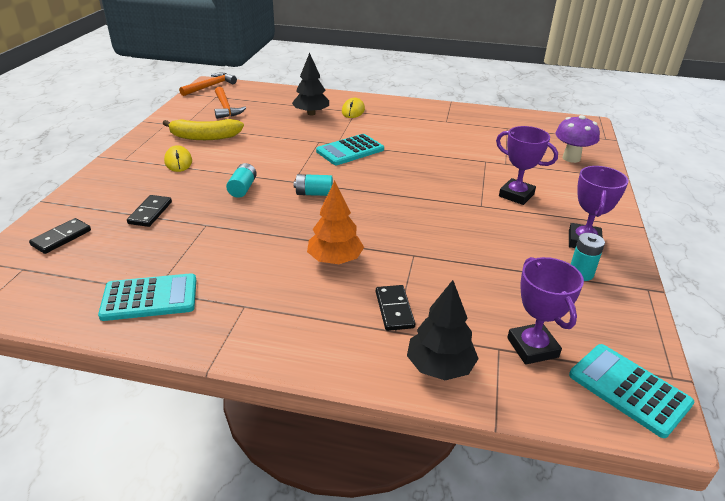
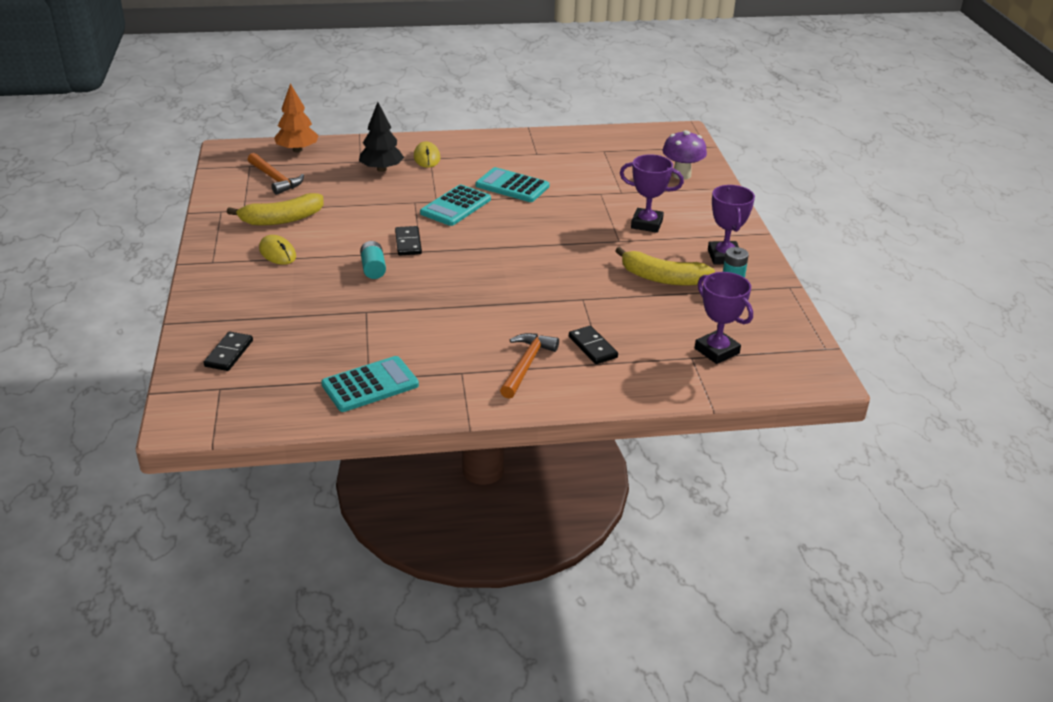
camera: 20 degrees left, 0 degrees up
(150, 213) = (298, 311): black domino -> black domino (408, 243)
(210, 86) = (230, 153): orange hammer -> orange hammer (526, 365)
(314, 193) = (451, 260): turquoise battery -> none
(335, 260) = (515, 318): orange tree -> orange tree (297, 150)
(440, 367) = (653, 380): black tree -> none
(507, 250) = (662, 278): none -> yellow banana
(629, 389) = (797, 363): turquoise calculator -> turquoise calculator (512, 186)

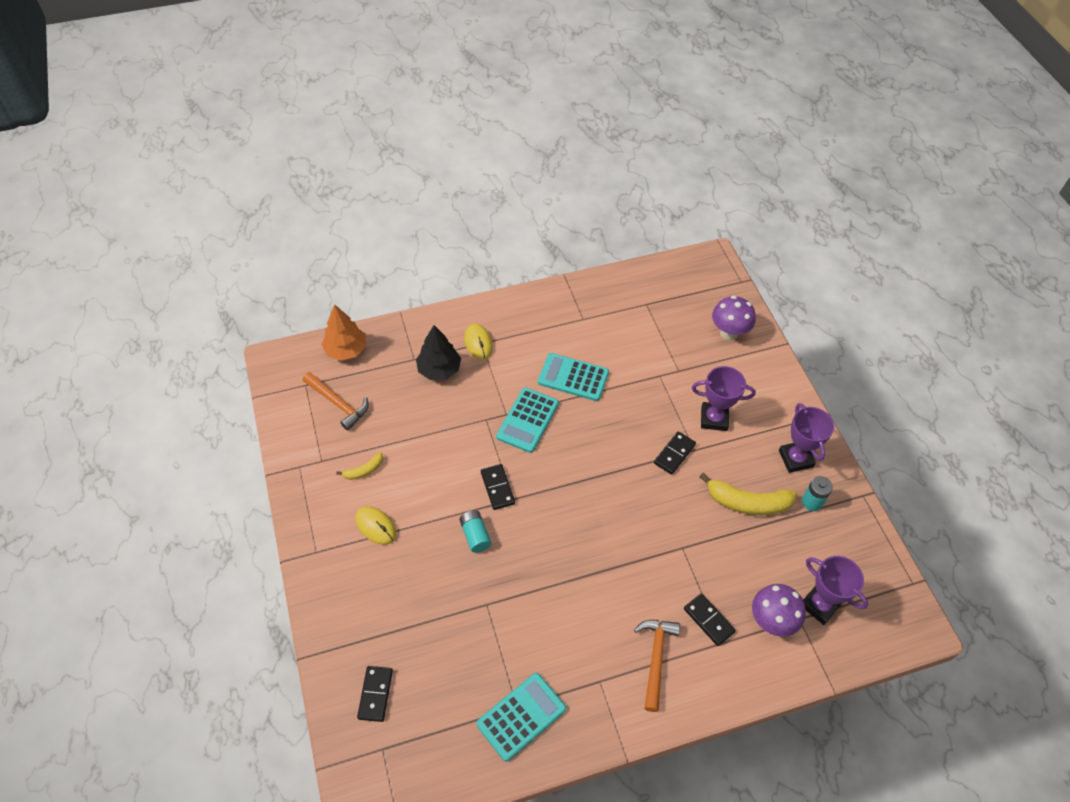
camera: 10 degrees left, 20 degrees up
(282, 219) = (364, 470): yellow banana -> yellow banana, size x0.52
(597, 241) = (674, 454): none -> black domino
(660, 355) = (771, 621): none -> purple mushroom

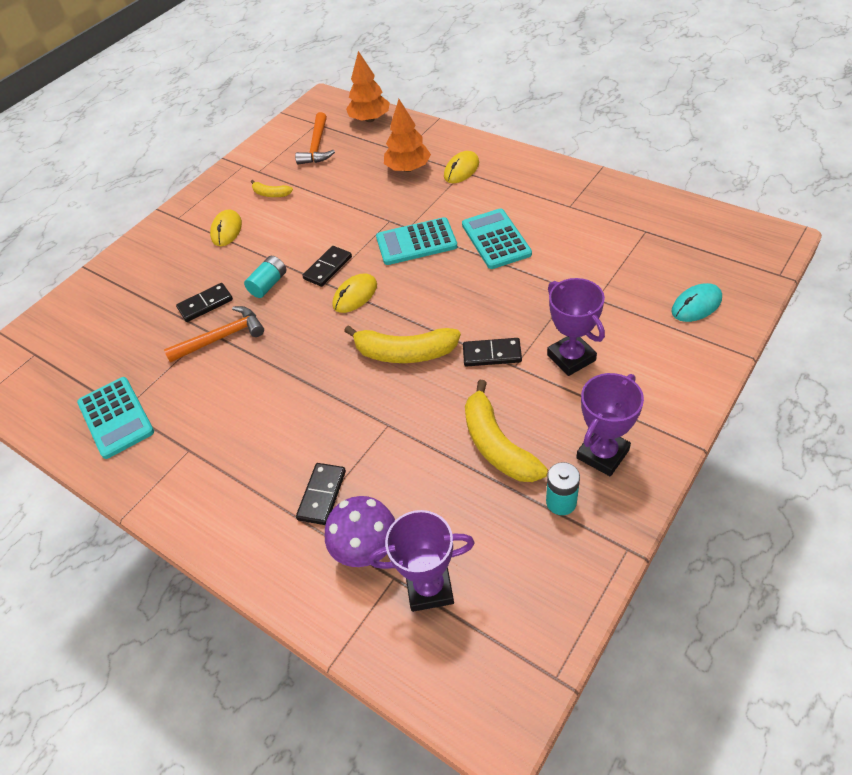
camera: 60 degrees right, 5 degrees down
(375, 694) = (79, 321): black domino -> black domino (205, 304)
(439, 369) = (408, 168): black tree -> orange tree
(521, 716) = (116, 417): turquoise calculator -> turquoise calculator turned 45 degrees clockwise
(544, 490) = (355, 295): none -> yellow mouse
(628, 498) = (404, 353): none -> yellow banana
(655, 659) = (243, 477): orange hammer -> orange hammer (221, 337)
(728, 333) = (696, 305): purple mushroom -> turquoise mouse
(819, 605) = (429, 588): purple trophy -> purple trophy turned 75 degrees clockwise

